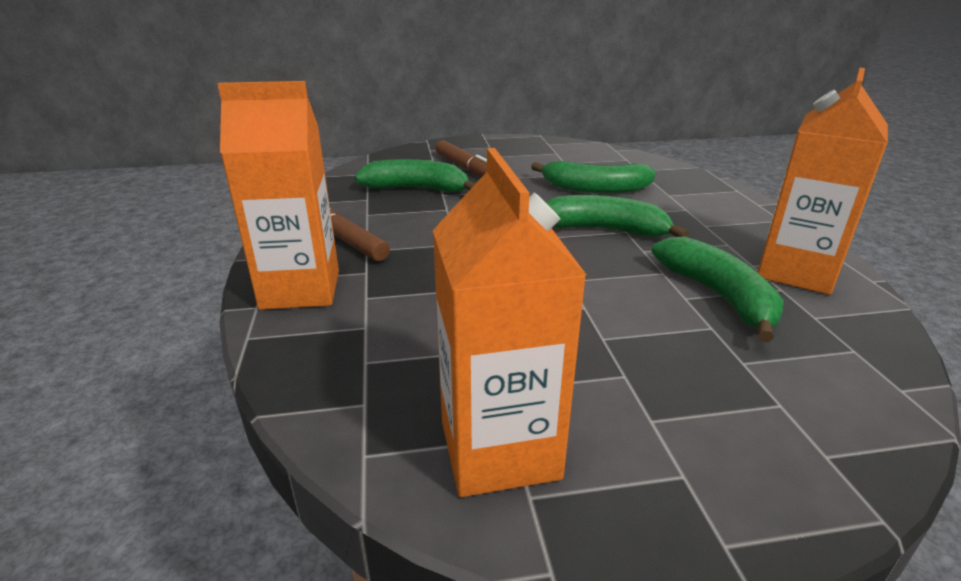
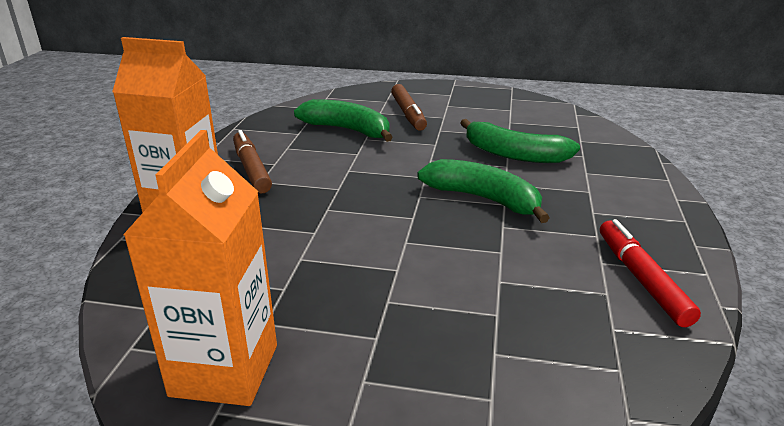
camera: 20 degrees right, 0 degrees up
(718, 296) = (533, 286): green banana -> none
(796, 272) = (641, 279): orange carton -> red marker

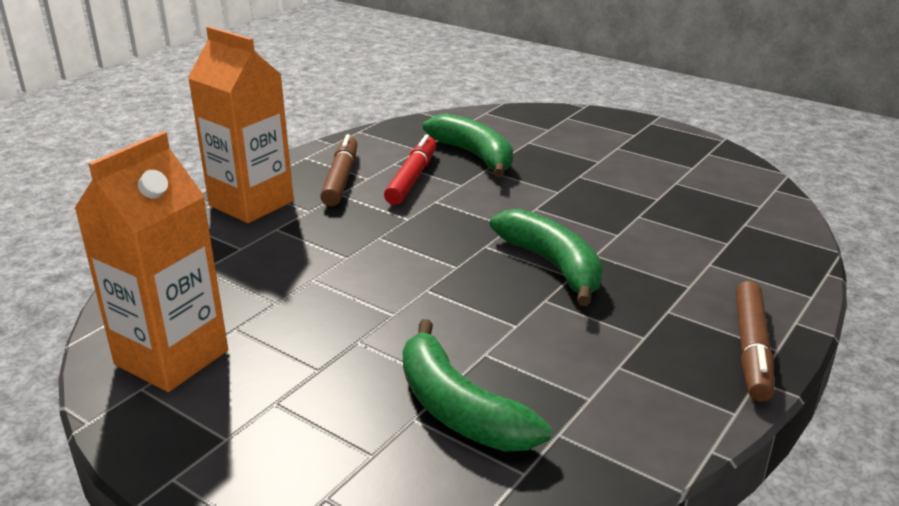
camera: 25 degrees right, 0 degrees up
(408, 114) = (560, 149): brown marker -> brown marker (752, 349)
(514, 154) = (639, 223): green banana -> green banana (459, 409)
(641, 279) = (645, 396): red marker -> red marker (412, 178)

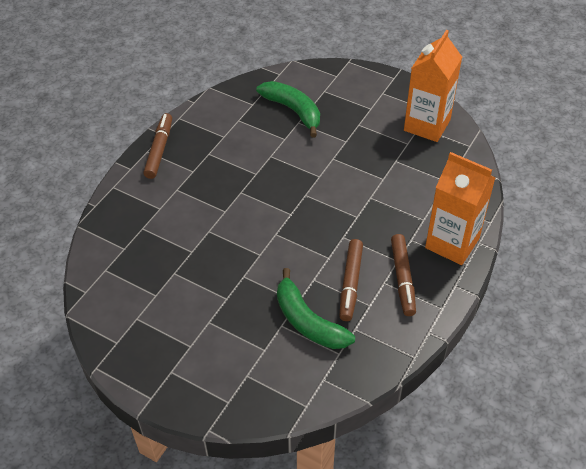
camera: 175 degrees right, 20 degrees up
(412, 178) = (351, 283): red marker -> brown marker
(552, 265) = (250, 199): green banana -> none

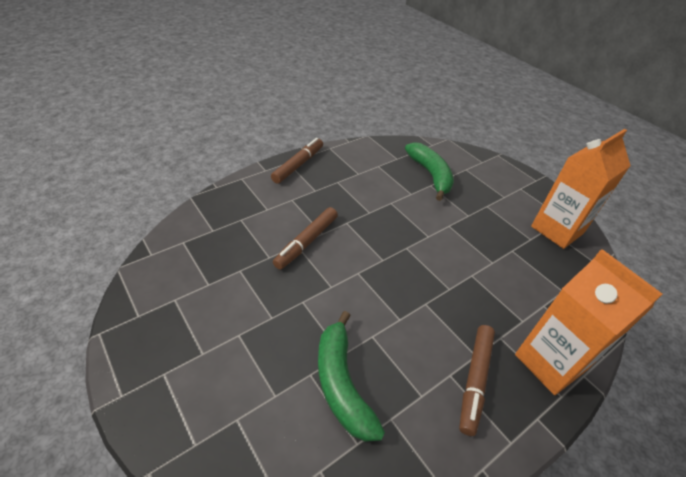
camera: 20 degrees right, 5 degrees down
(351, 283) = (411, 359): brown marker -> brown marker (307, 242)

